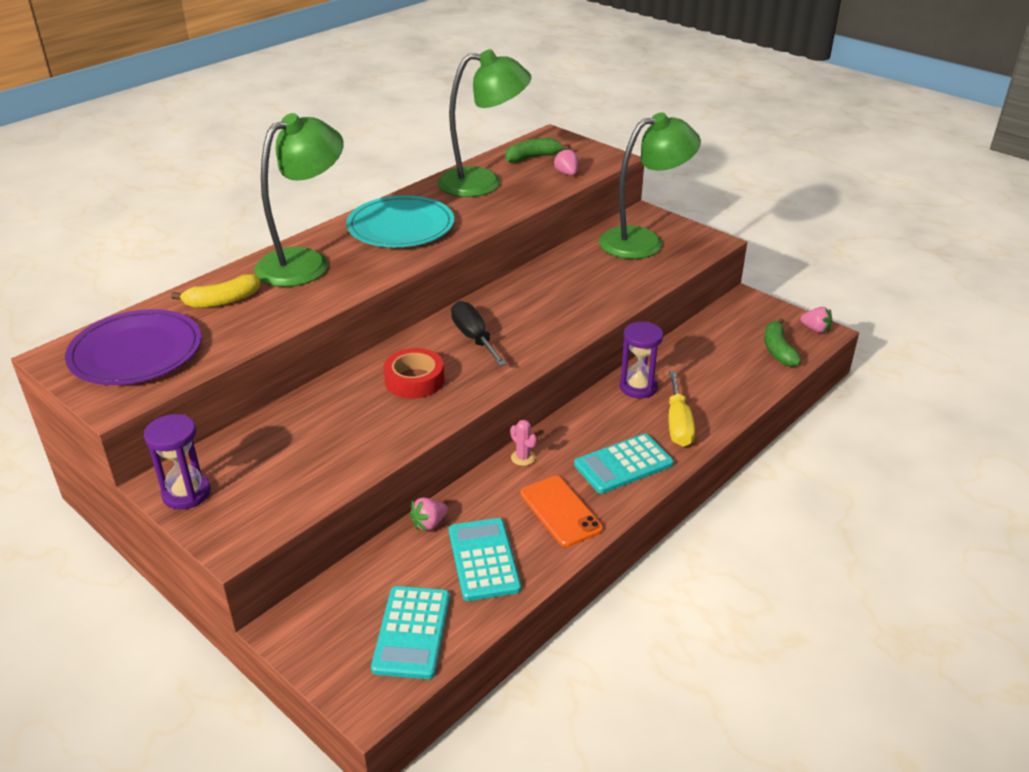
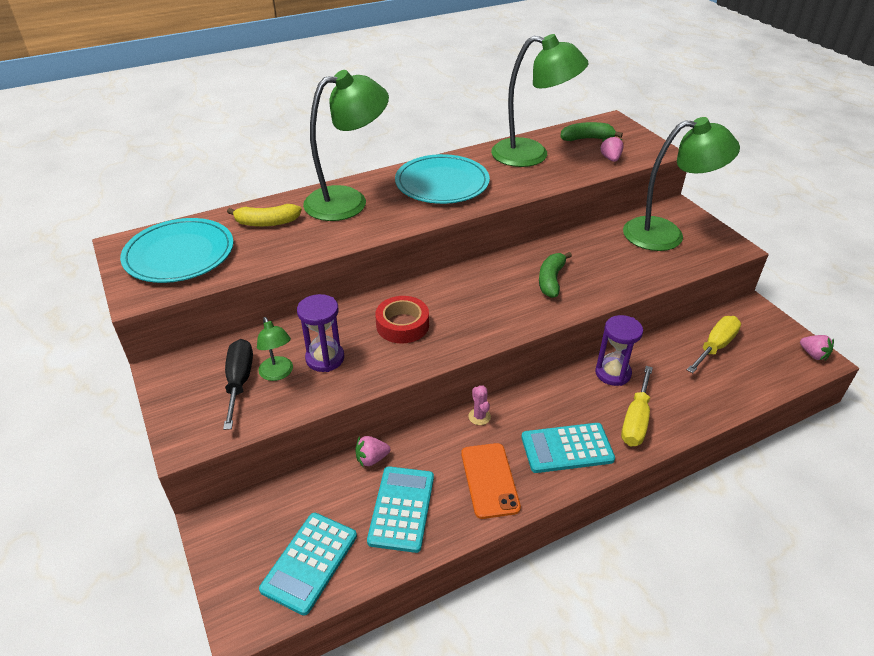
camera: 20 degrees right, 5 degrees up
(136, 352) = (179, 254): purple plate -> turquoise plate
(186, 493) = (175, 384): purple hourglass -> purple hourglass (325, 358)
(301, 456) = (278, 374): none -> green lamp
(474, 338) = (471, 296): black screwdriver -> black screwdriver (239, 381)
(725, 341) = (715, 346): none -> yellow screwdriver
(778, 350) = (765, 367): green banana -> green banana (551, 280)

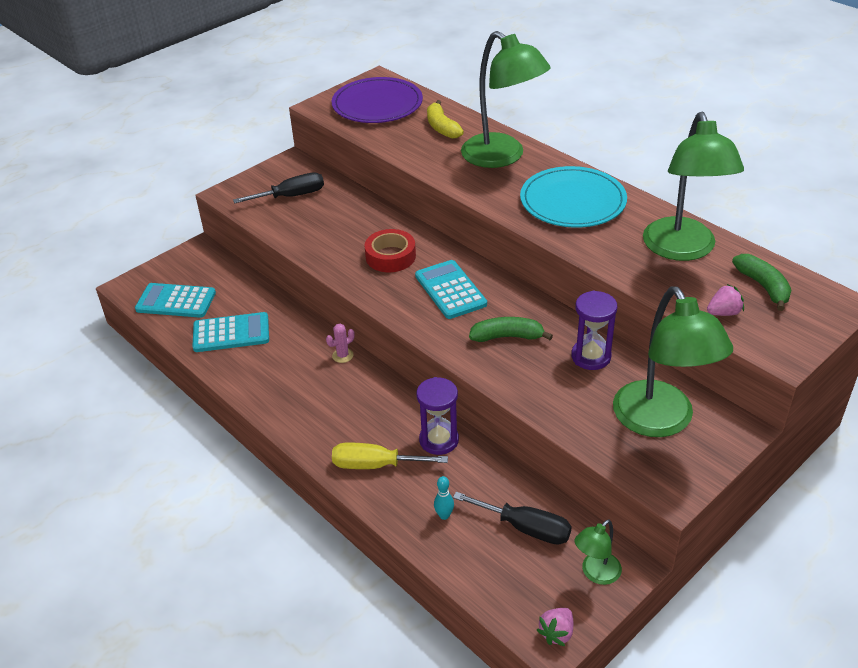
camera: 75 degrees right, 0 degrees up
(179, 254) = (377, 104): turquoise plate -> purple plate
(278, 374) = (306, 210): green lamp -> green lamp (596, 574)
(325, 358) = (331, 227): purple hourglass -> purple hourglass (591, 357)
(372, 459) = (276, 305): pink strawberry -> none
(489, 480) = (272, 376): orange phone -> none
(567, 448) = (322, 419): turquoise calculator -> turquoise calculator (450, 290)
(699, 388) = (444, 515): none -> turquoise bowling pin
(715, 346) = (525, 528): yellow screwdriver -> black screwdriver

